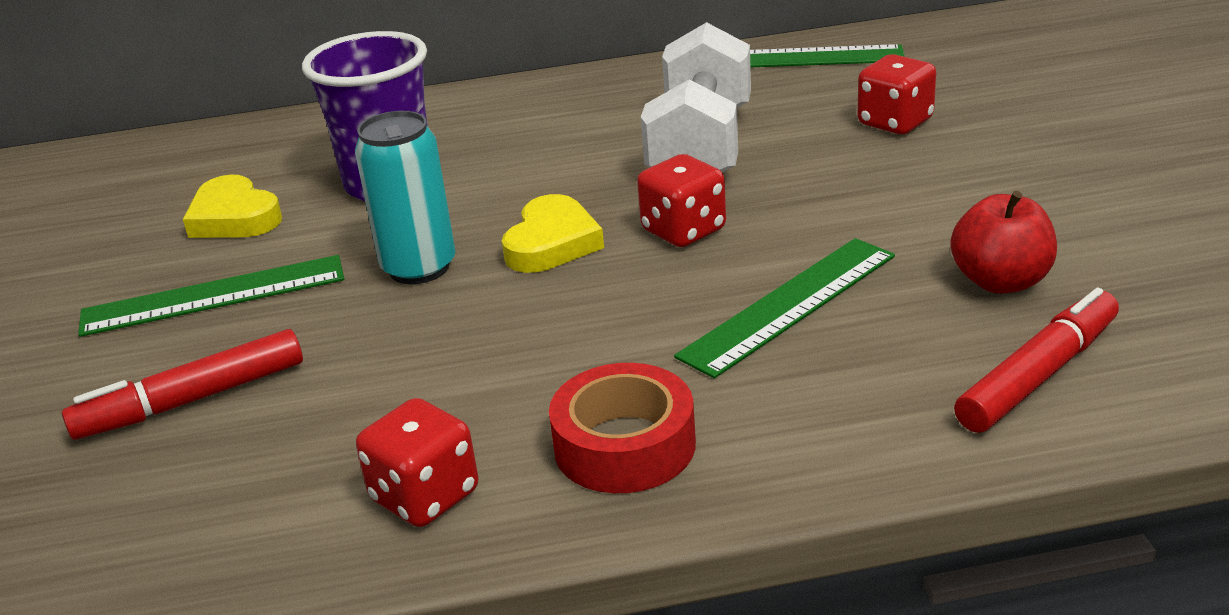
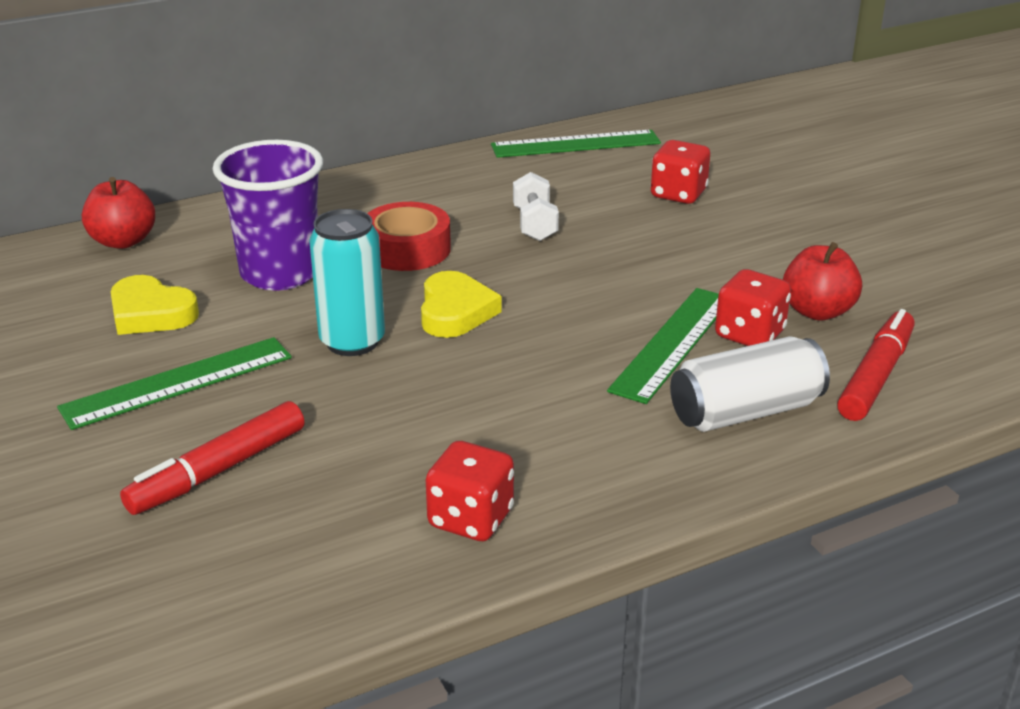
camera: 20 degrees left, 0 degrees up
(255, 138) = (123, 241): none -> red apple
(624, 445) = (606, 461): red tape -> red tape (407, 249)
(683, 231) = (558, 293): red dice -> red dice (749, 334)
(701, 148) = (534, 224): white dumbbell -> white dumbbell, size x0.50
(836, 403) = (745, 412): none -> white can

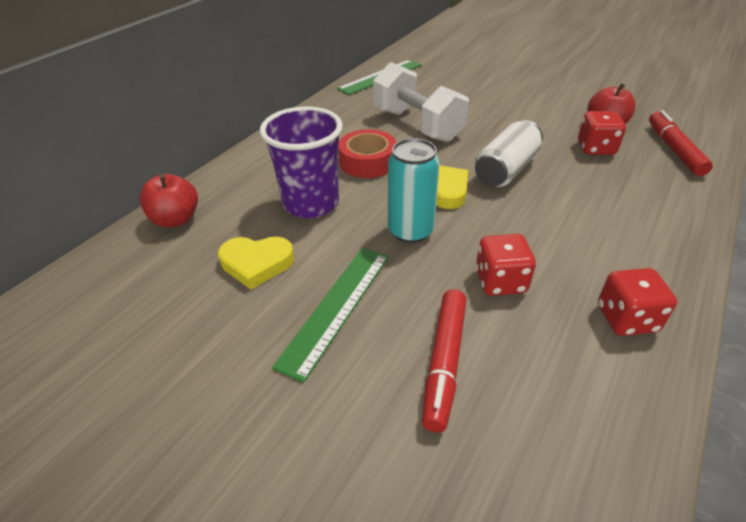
camera: 30 degrees left, 10 degrees up
(534, 224) = (417, 125): white dumbbell -> white dumbbell, size x1.99
(673, 343) = (570, 166): green ruler -> none
(678, 194) = (464, 88): red dice -> red dice (500, 281)
(745, 412) = (653, 190): white can -> white can (506, 170)

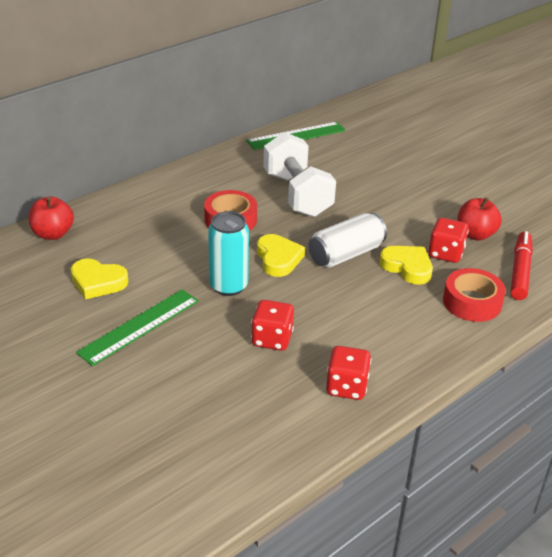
camera: 15 degrees right, 5 degrees down
(311, 203) = (163, 245): purple cup -> none
(444, 361) = (193, 379): red marker -> none
(573, 169) = (407, 267): none -> yellow heart
(662, 188) = (472, 302): none -> red tape

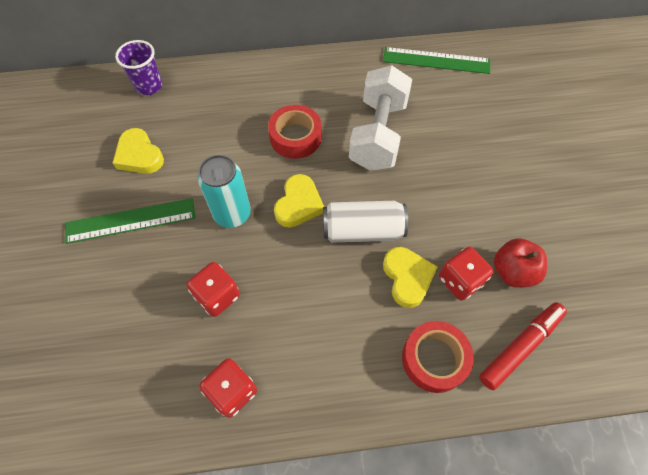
camera: 35 degrees right, 25 degrees up
(53, 234) = (149, 86): red apple -> purple cup

